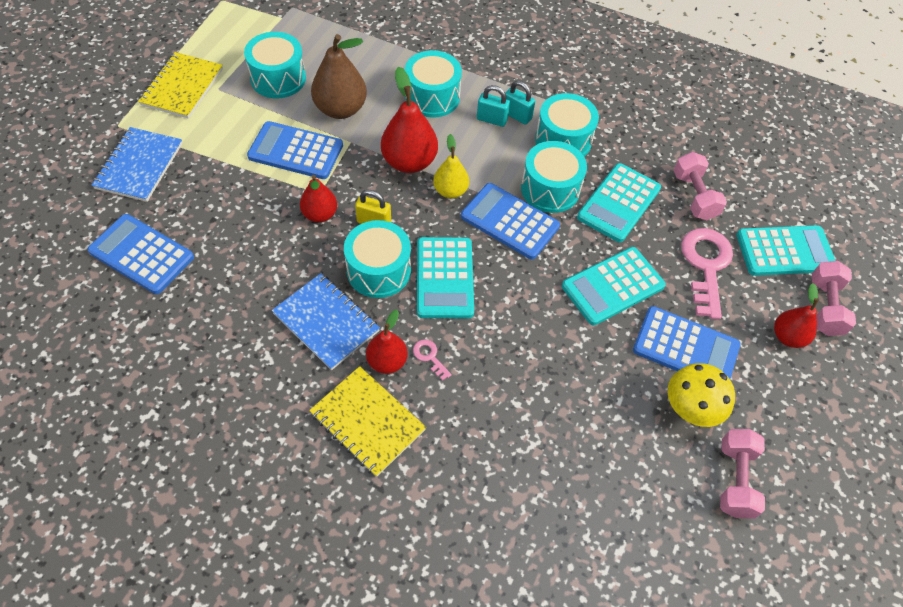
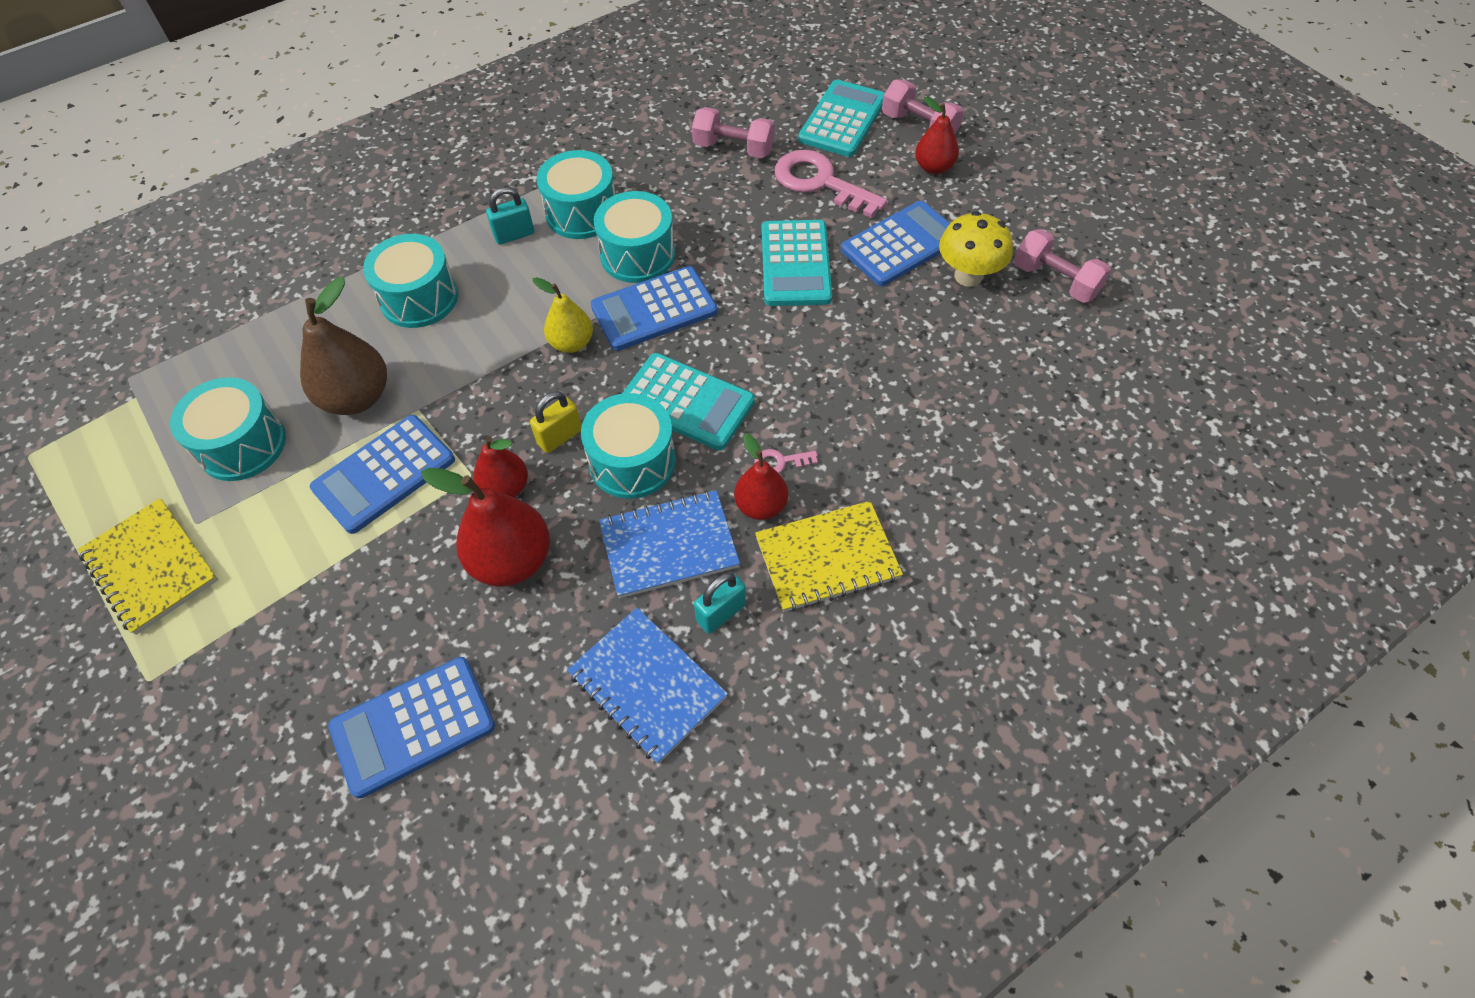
camera: 55 degrees left, 0 degrees up
(139, 166) = (252, 676): blue notebook -> blue notebook (647, 685)
(409, 162) = (498, 363): red pear -> red pear (511, 560)
(491, 119) = (501, 259): turquoise padlock -> turquoise padlock (721, 613)
(619, 203) = (698, 209): turquoise calculator -> none

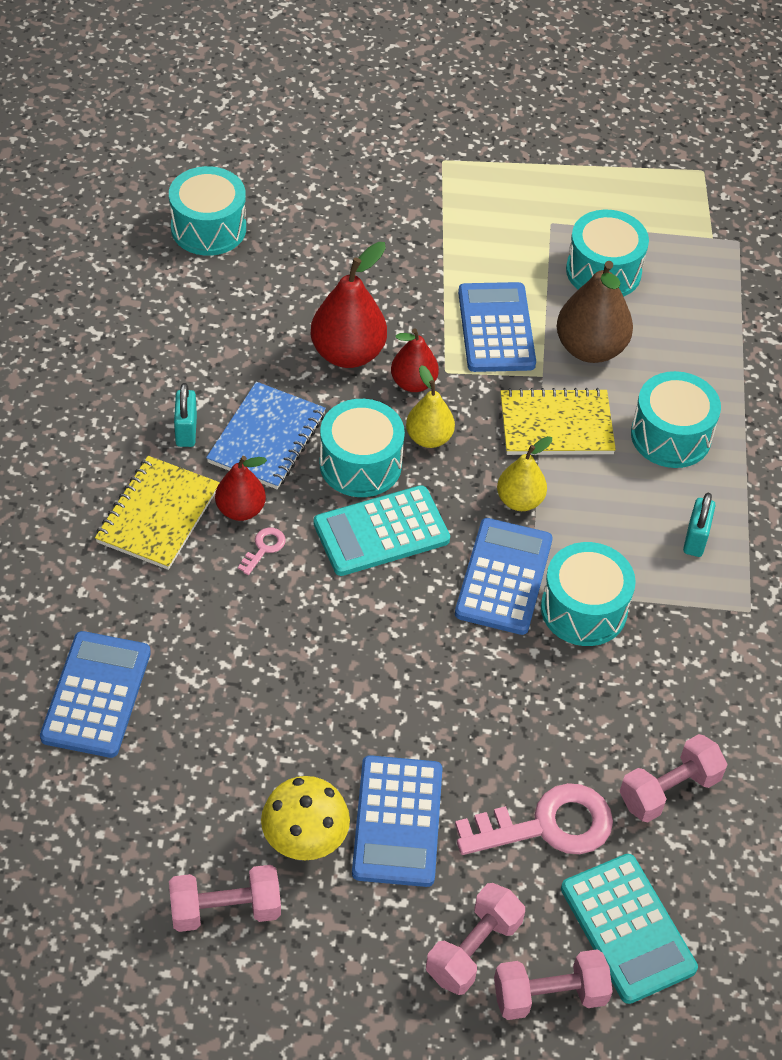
camera: 125 degrees right, 5 degrees down
(151, 567) = (533, 191): yellow notebook -> yellow notebook (556, 425)
(413, 726) = (279, 250): blue calculator -> blue calculator (96, 695)
(560, 437) = (429, 438): yellow padlock -> yellow pear
(582, 213) = (681, 604): turquoise drum -> turquoise drum (208, 228)
(647, 685) = (181, 364): blue notebook -> none
(795, 264) = (456, 717): turquoise calculator -> none
(933, 167) = (473, 949): red pear -> pink dumbbell

